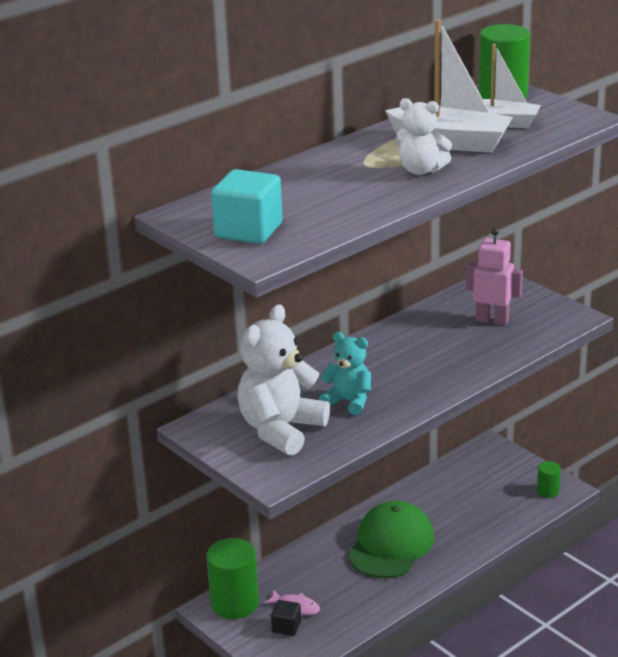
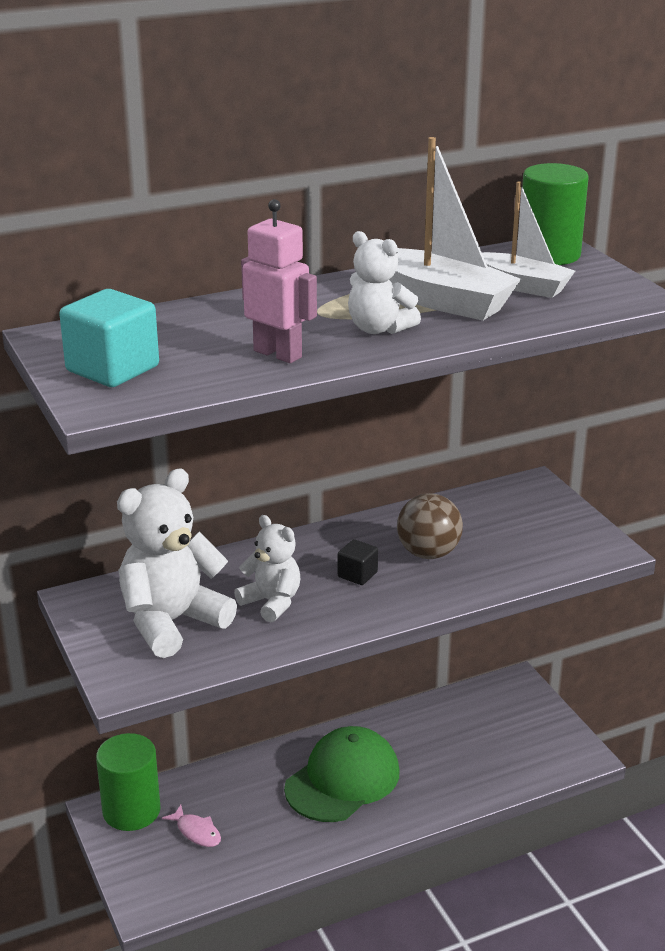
camera: 15 degrees right, 0 degrees up
(286, 627) = (173, 855): black cube -> black cube (357, 574)
(348, 401) = (271, 602): turquoise teddy bear -> white teddy bear
(445, 344) = (428, 553): none -> brown ball
(492, 320) = (501, 534): pink robot -> pink robot (278, 354)
(548, 491) = (560, 754): green cylinder -> none

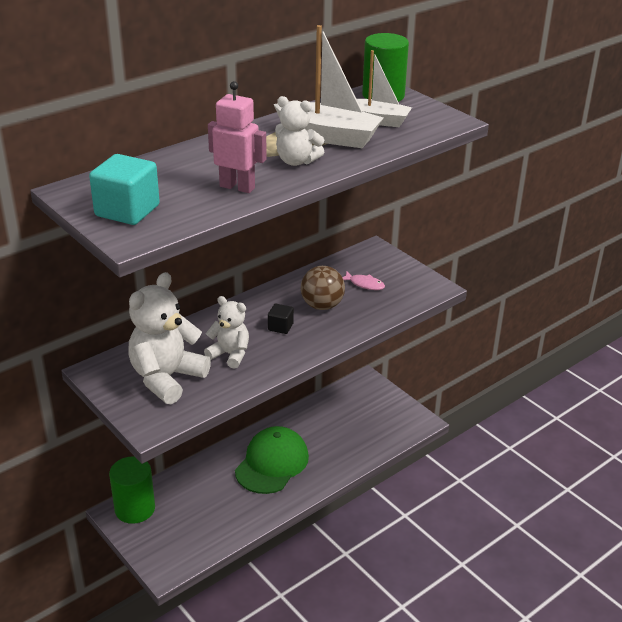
camera: 15 degrees left, 5 degrees up
(196, 832) = (184, 515): pink fish -> pink fish (364, 284)

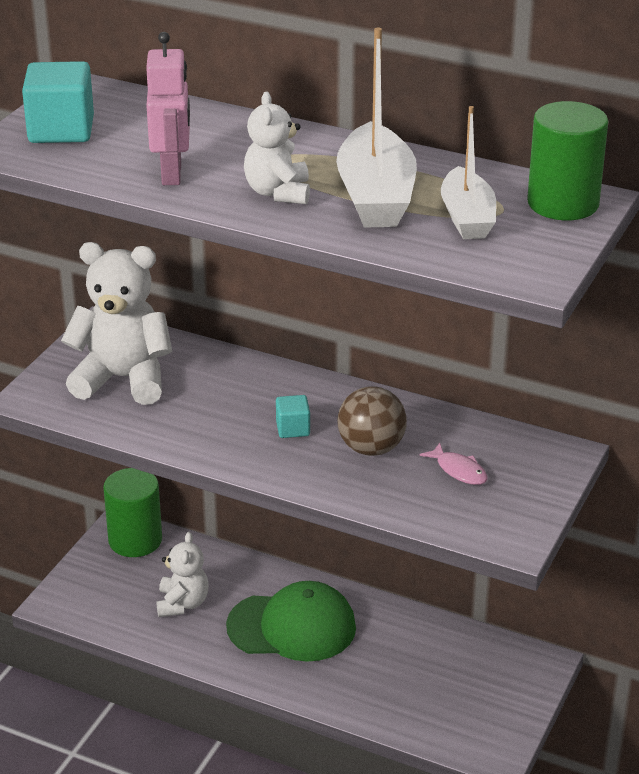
camera: 65 degrees right, 0 degrees up
(230, 354) = (203, 408): white teddy bear -> white teddy bear (182, 603)
(280, 327) = (293, 429): black cube -> turquoise cube
(364, 284) = (459, 470): pink fish -> pink fish turned 45 degrees counterclockwise

